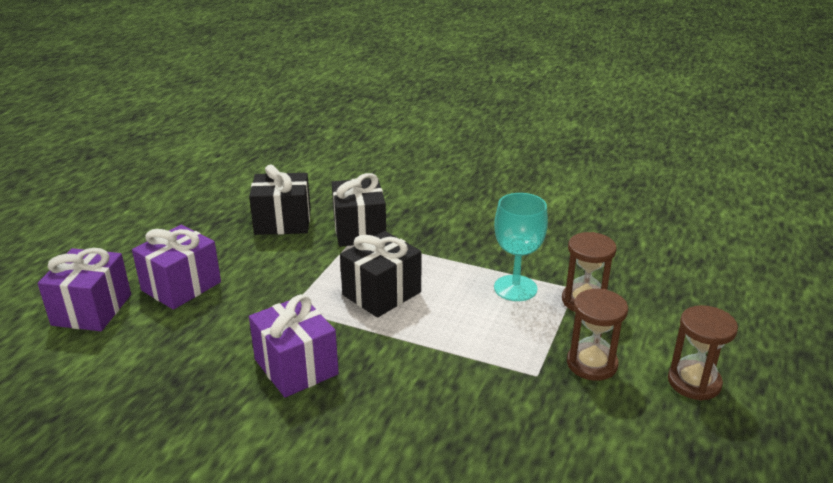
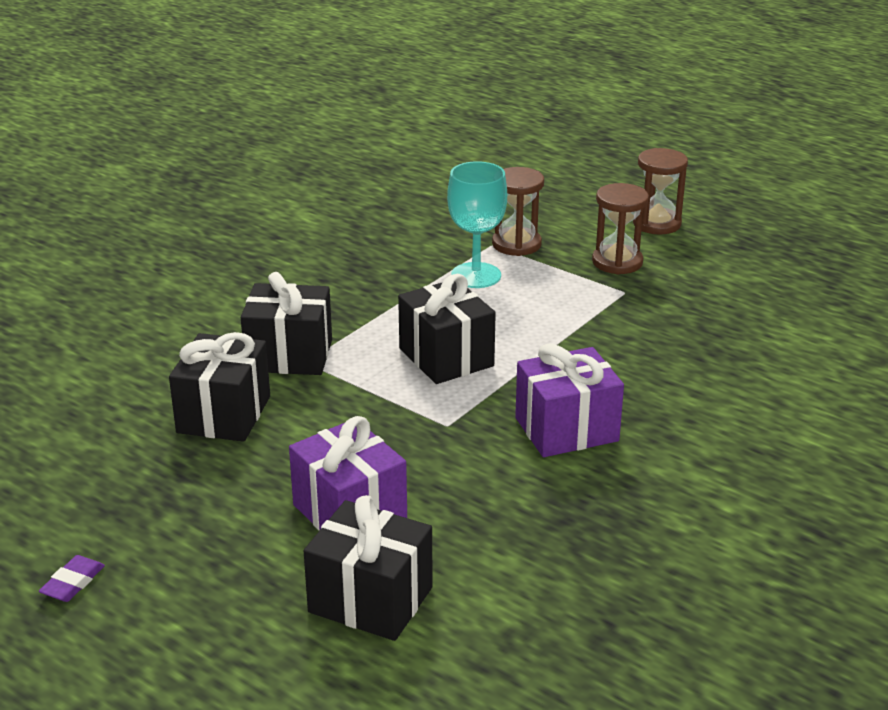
camera: 75 degrees left, 0 degrees up
(92, 309) = (370, 600): purple gift -> black gift
(117, 213) = (73, 582): none -> purple eraser

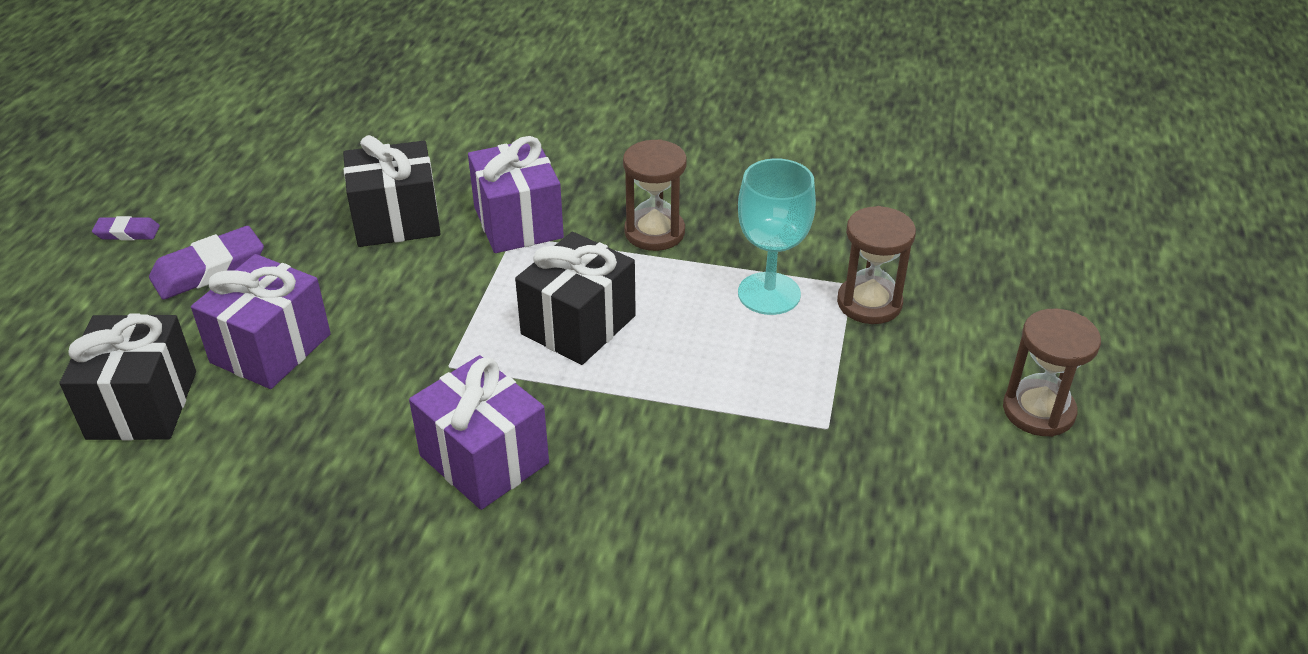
camera: 65 degrees right, 10 degrees up
(194, 534) = (209, 269): none -> purple eraser
(289, 355) = (518, 222): black gift -> purple gift
(617, 262) = (898, 400): brown hourglass -> brown hourglass (654, 232)

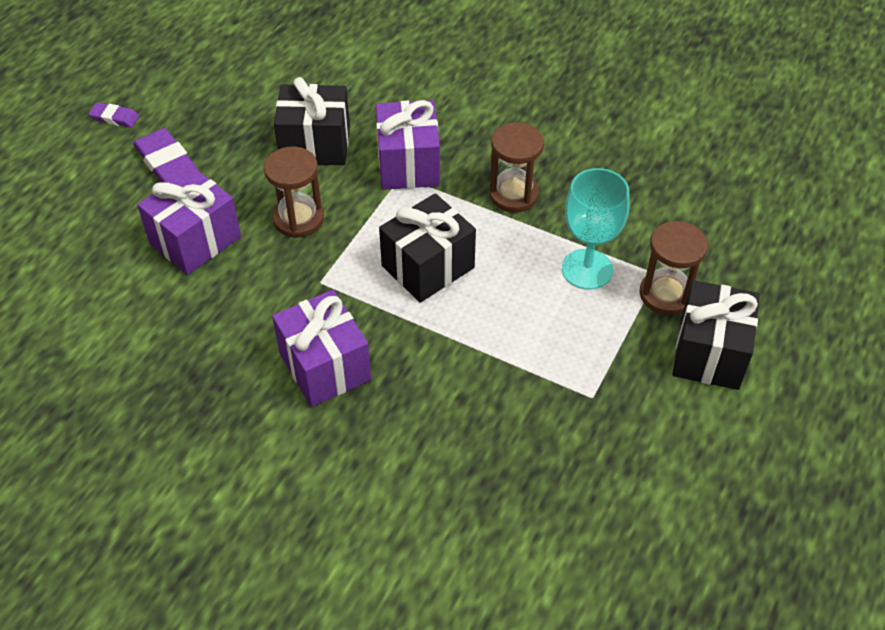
camera: 15 degrees right, 10 degrees up
(142, 405) = (95, 268): black gift -> black gift (709, 353)
(209, 269) = (166, 162): purple eraser -> purple eraser turned 75 degrees clockwise
(1038, 411) = (768, 420): brown hourglass -> brown hourglass (298, 219)

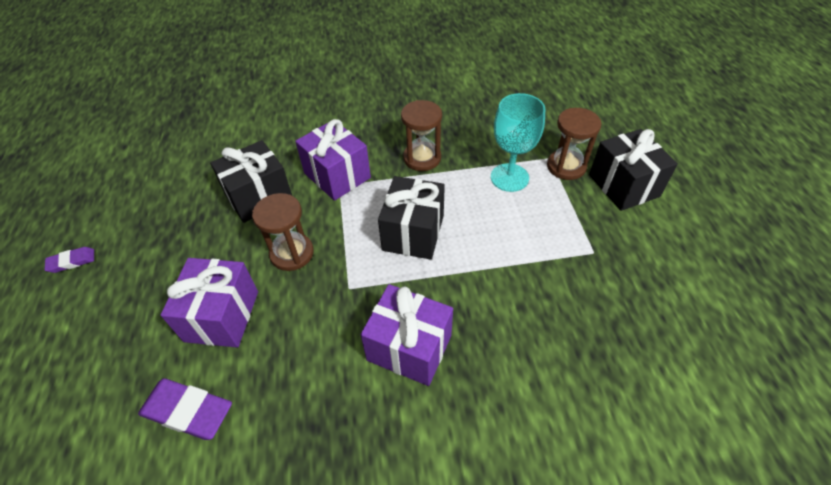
camera: 35 degrees left, 0 degrees up
(166, 162) = (147, 271): purple eraser -> purple eraser (187, 411)

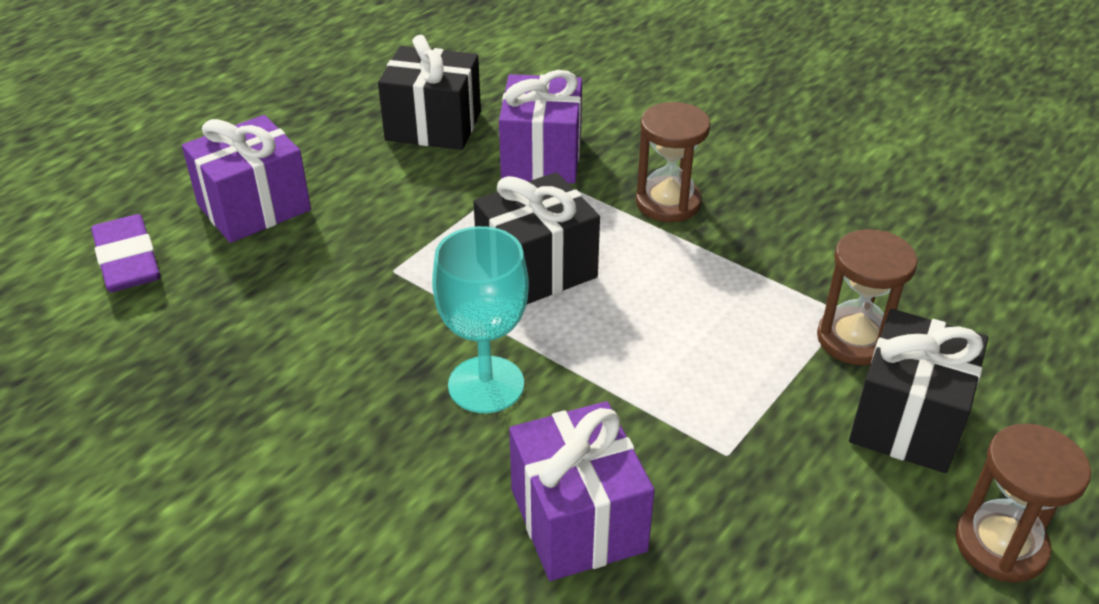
camera: 45 degrees right, 10 degrees down
(72, 261) = (209, 77): purple eraser -> none
(292, 253) = (388, 199): brown hourglass -> brown hourglass (1000, 545)
(409, 347) = (368, 367): purple gift -> purple gift (578, 520)
(509, 177) = (749, 297): turquoise goblet -> turquoise goblet (486, 384)

